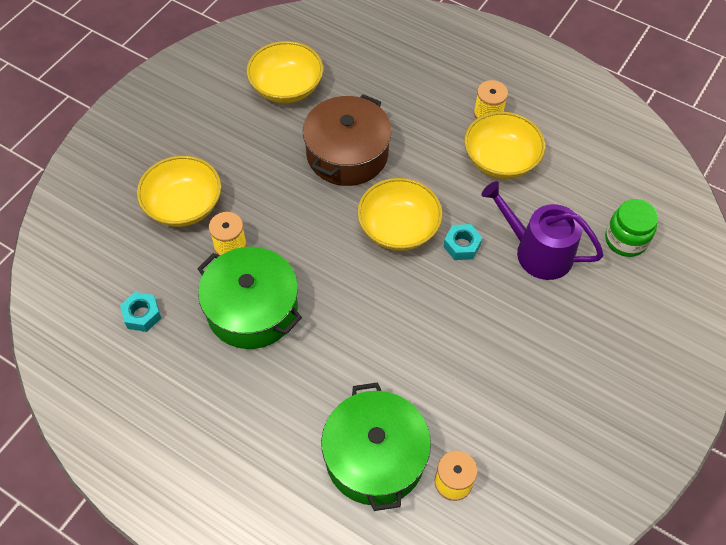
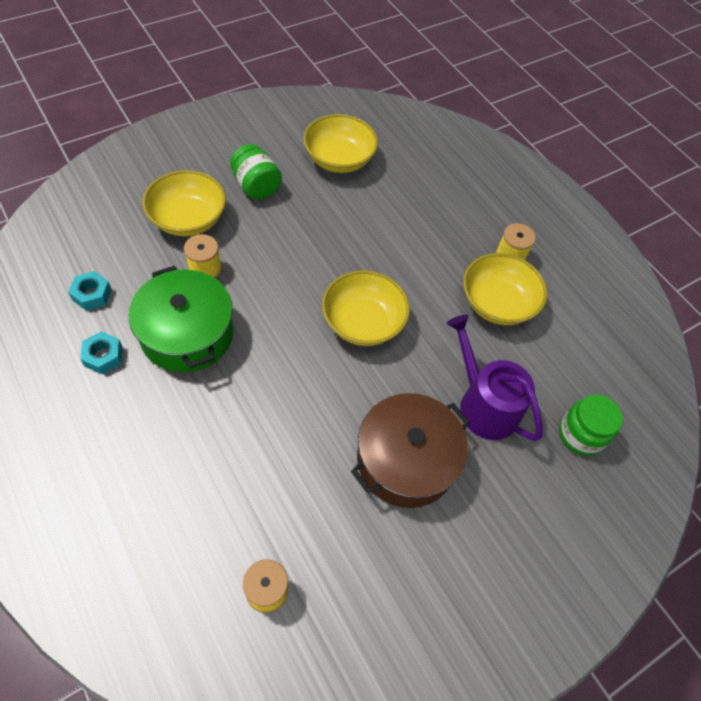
camera: 20 degrees right, 0 degrees up
(226, 146) = (256, 186): none -> green jar
(347, 154) = (357, 237): brown pot -> brown pot (406, 460)
(375, 457) = (208, 526): green pot -> none
(461, 245) = (413, 365): turquoise nut -> turquoise nut (103, 356)

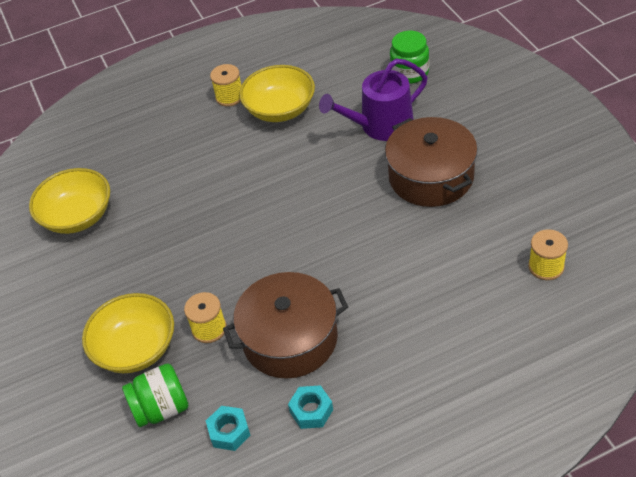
camera: 70 degrees left, 10 degrees down
(187, 334) = (290, 339): green pot -> brown pot
(256, 186) = (100, 288): green jar -> green jar (161, 408)
(363, 322) = (290, 201): yellow bowl -> none

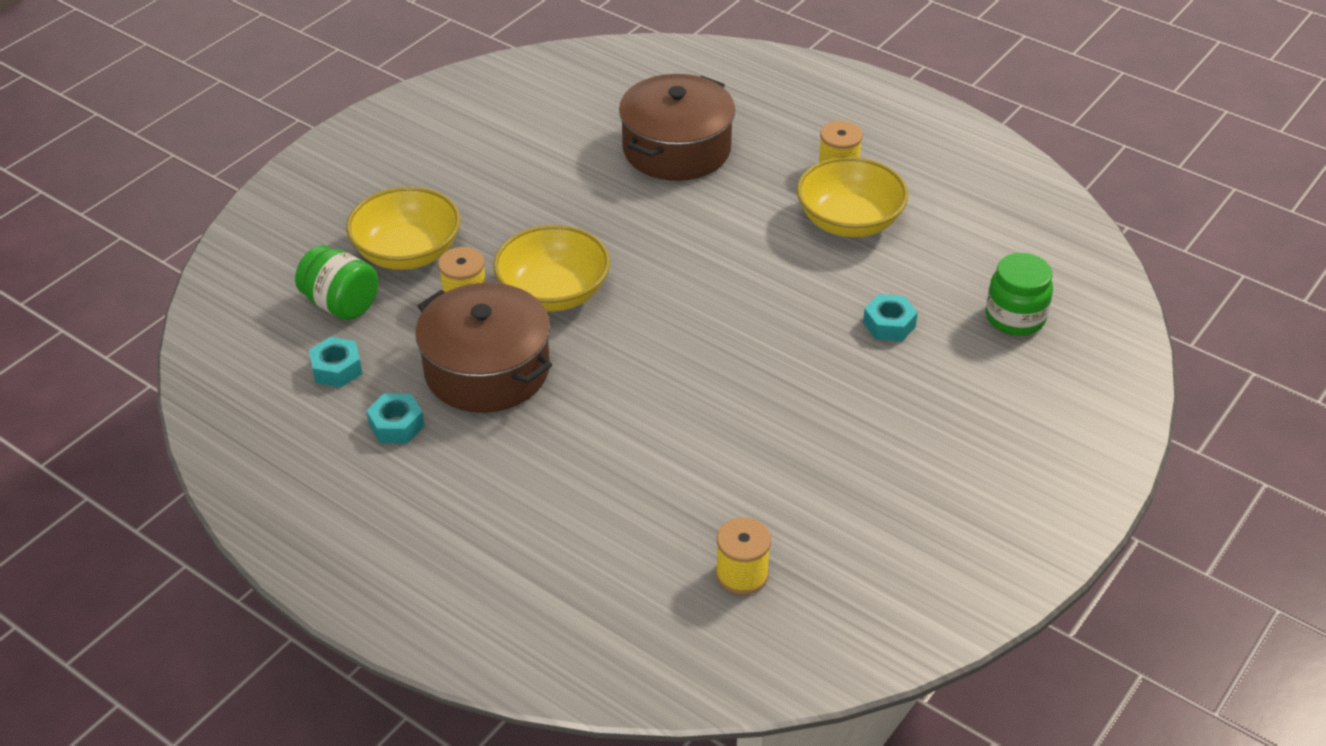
camera: 55 degrees right, 5 degrees down
(78, 216) = (562, 130): yellow bowl -> yellow bowl (553, 293)
(380, 125) = (889, 325): purple watering can -> turquoise nut
(431, 176) = (829, 406): brown pot -> brown pot (676, 149)

